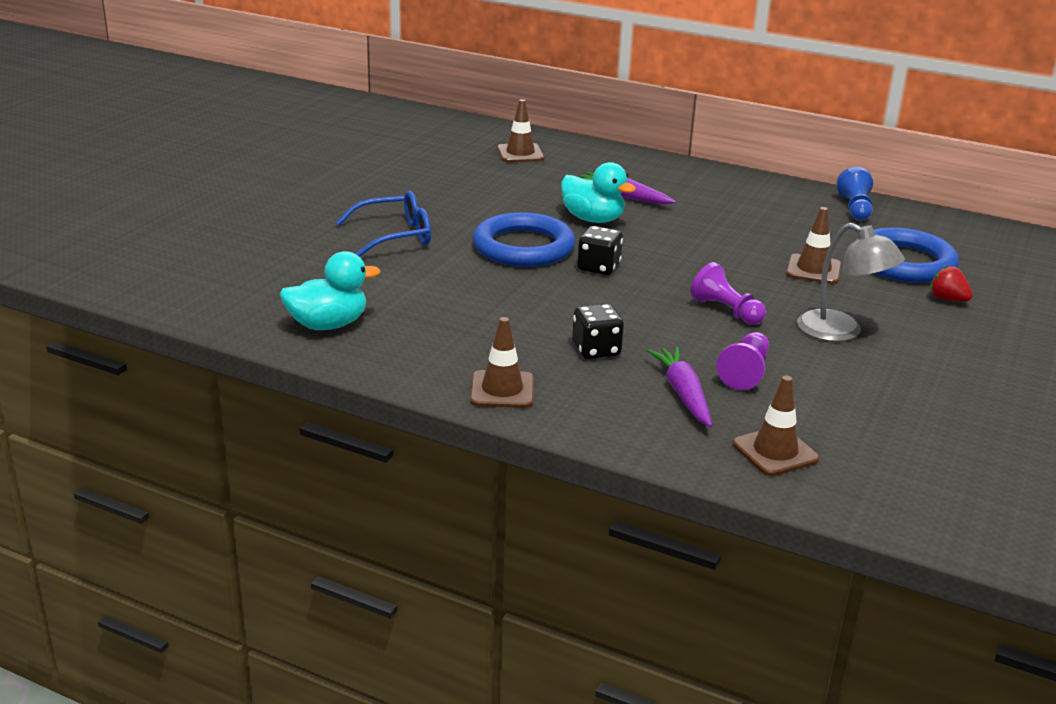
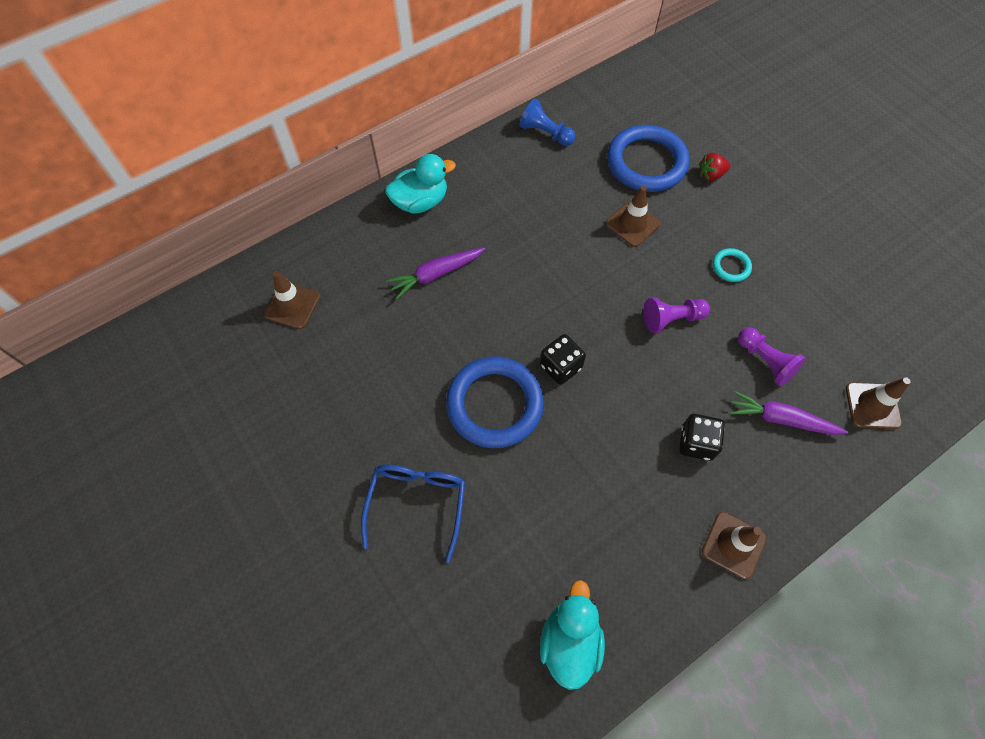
camera: 60 degrees left, 35 degrees up
(593, 219) = (468, 322): turquoise duck -> turquoise duck (420, 202)
(841, 332) = (731, 267): grey lamp -> turquoise ring

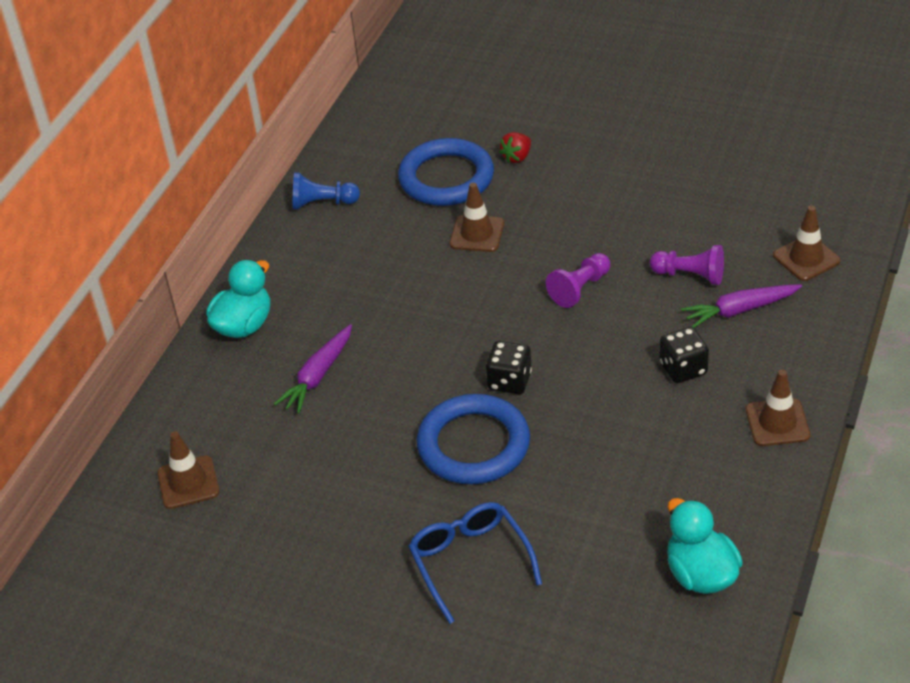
camera: 30 degrees left, 20 degrees down
(731, 267) = (598, 220): turquoise ring -> none

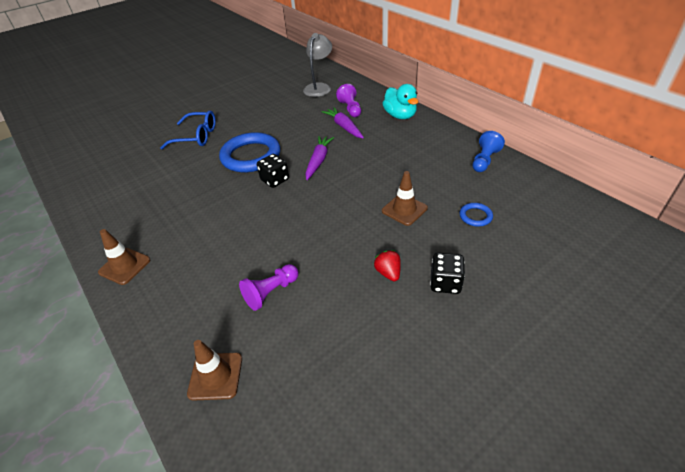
camera: 120 degrees right, 0 degrees up
(188, 482) = (319, 87): brown traffic cone -> grey lamp
(446, 178) = (475, 216): blue ring -> blue ring, size x0.44
(517, 157) = (477, 260): red strawberry -> red strawberry (388, 273)
(580, 289) = (313, 233): purple pawn -> purple pawn (350, 109)
(683, 369) = (205, 247): black dice -> black dice (445, 283)
(700, 574) = (100, 193): turquoise duck -> none
(739, 310) = (215, 300): purple carrot -> purple carrot (318, 161)

